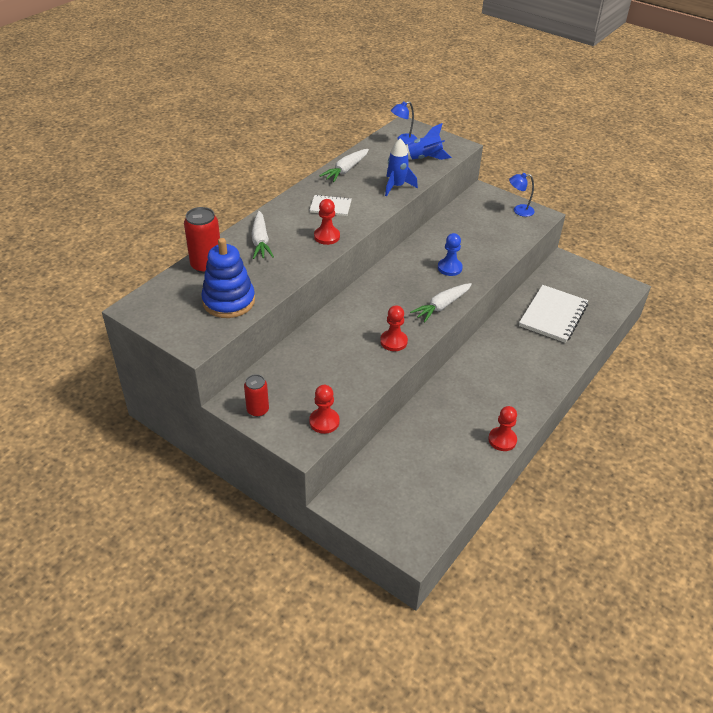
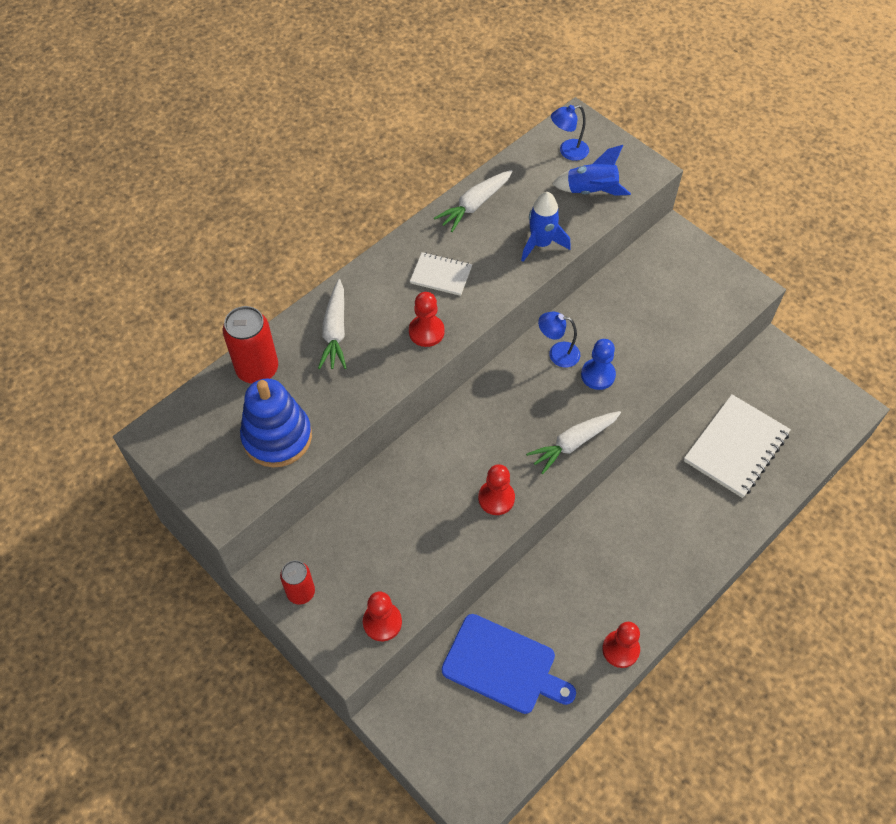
camera: 10 degrees right, 15 degrees up
(417, 459) = (503, 665): none -> blue cutting board
(519, 210) = (719, 276): blue lamp -> blue lamp (557, 353)

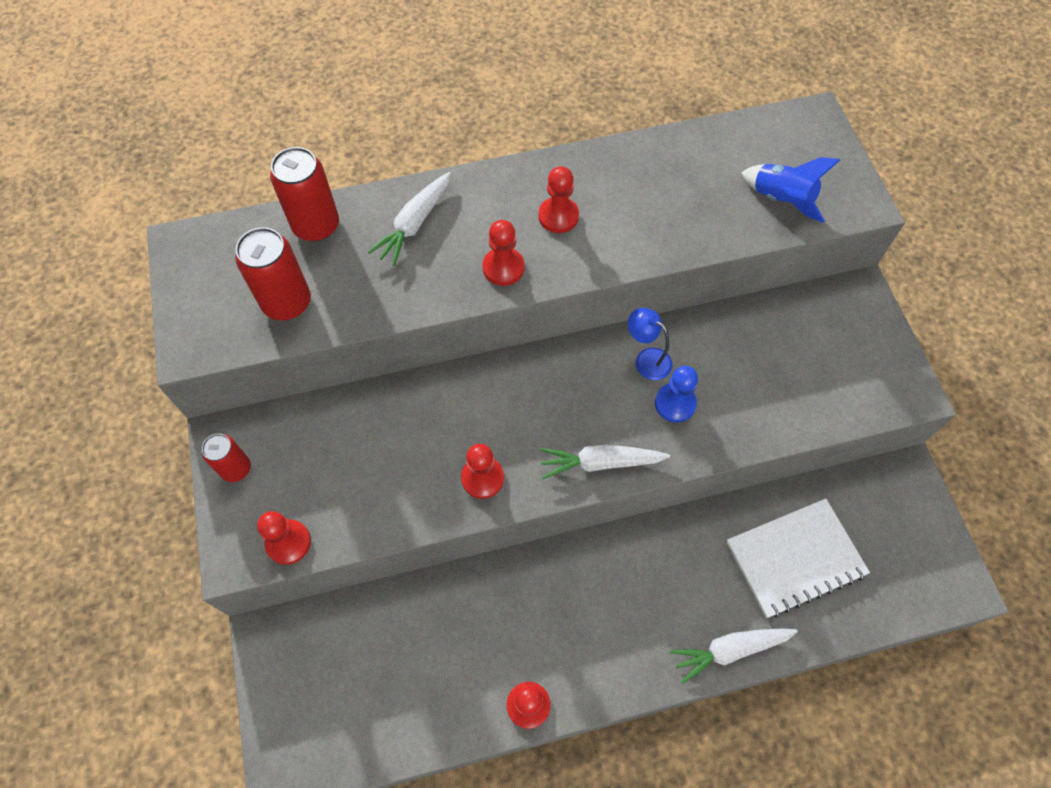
camera: 30 degrees right, 5 degrees up
(277, 437) = (287, 302): blue stacking toy -> red can
(441, 275) = (558, 216): white notebook -> red pawn
(474, 205) = (643, 159): white carrot -> white carrot (729, 650)
(503, 665) = (401, 650): blue cutting board -> none
(541, 244) = (687, 231): blue rocket -> none
(568, 151) = (783, 146): blue lamp -> none

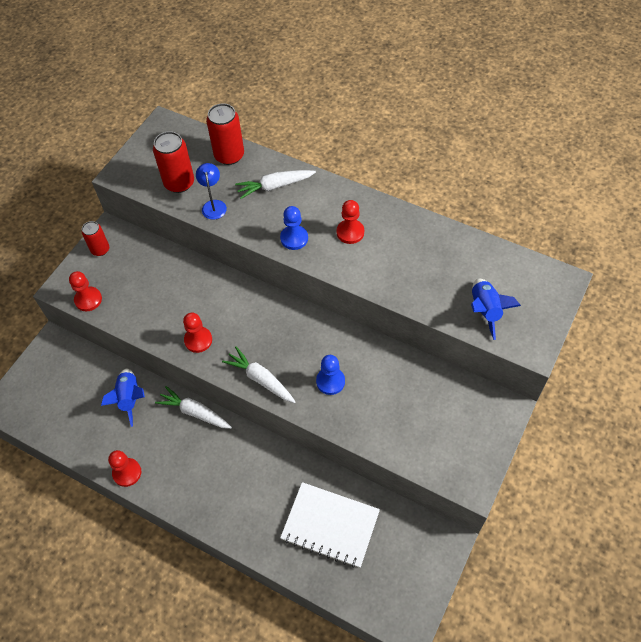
camera: 45 degrees right, 5 degrees down
(439, 618) = (130, 398): none -> blue rocket
(503, 268) = (294, 238): red pawn -> blue pawn
(646, 359) = (340, 348): blue lamp -> blue lamp (213, 205)
(729, 650) = (246, 537): white carrot -> white carrot (194, 412)

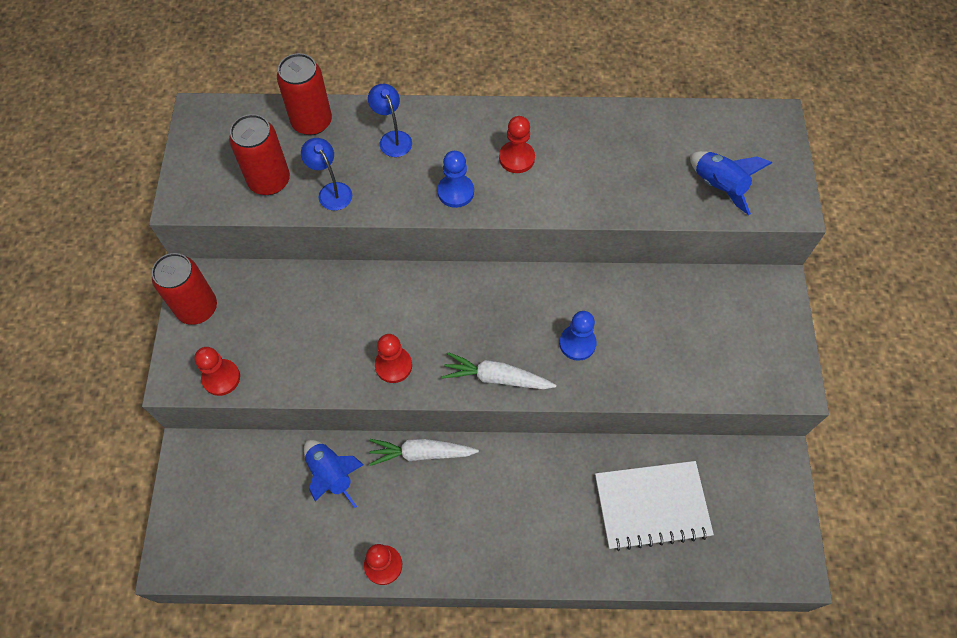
camera: 30 degrees left, 5 degrees up
(100, 249) = (197, 308): red can -> red can, size x1.58
(274, 186) = (392, 138): white carrot -> blue lamp

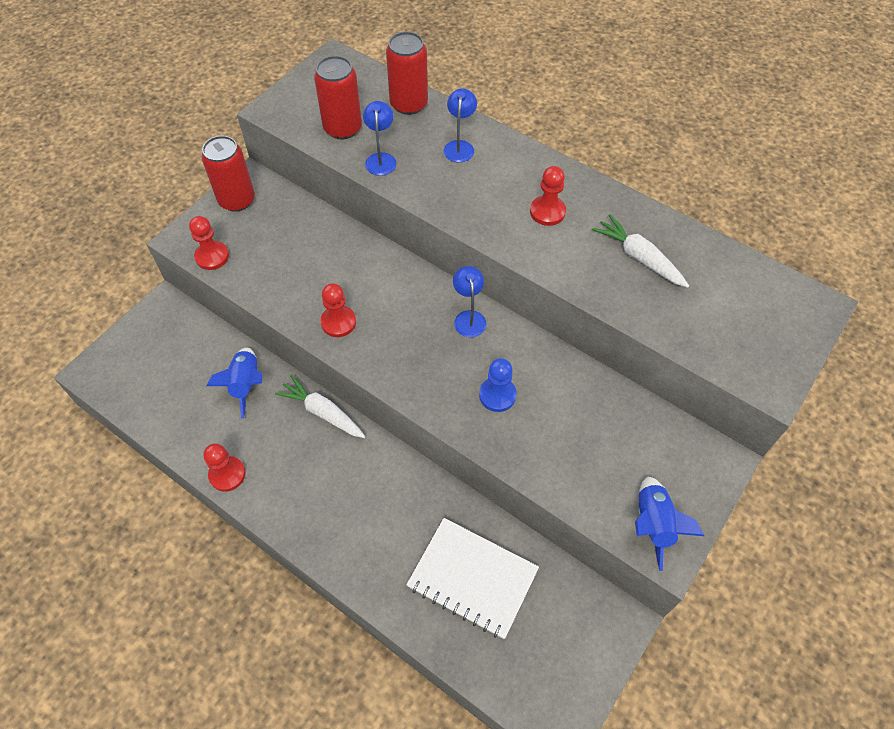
camera: 35 degrees right, 5 degrees down
(455, 192) = (475, 210): blue pawn -> none
(496, 377) = (409, 380): white carrot -> white carrot (639, 257)
(501, 290) = (469, 318): none -> blue lamp
(718, 186) = (711, 329): blue rocket -> blue rocket (653, 524)

